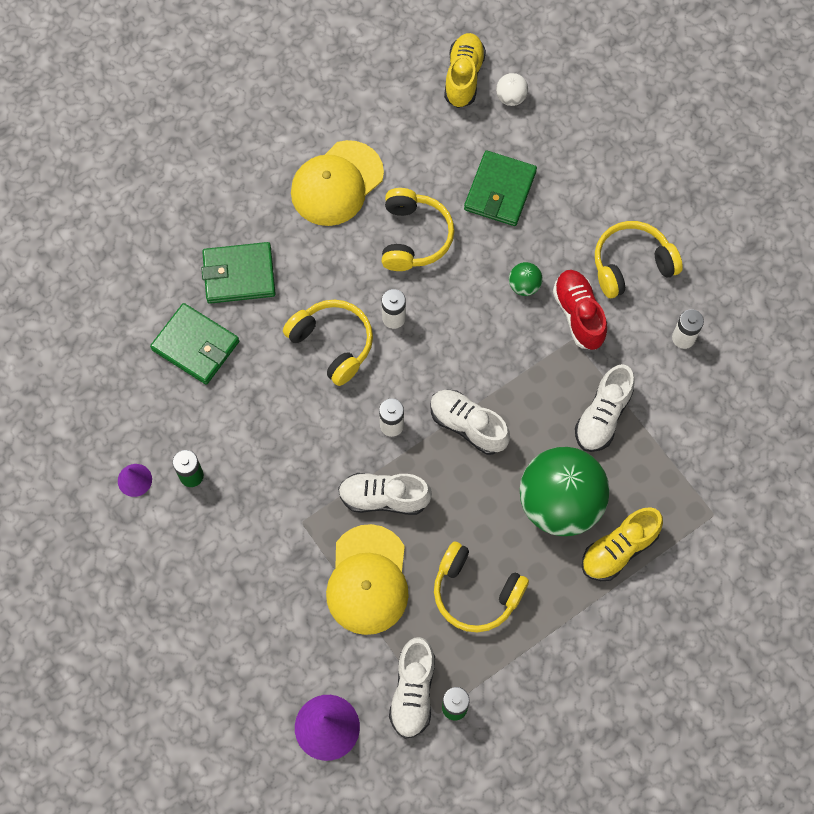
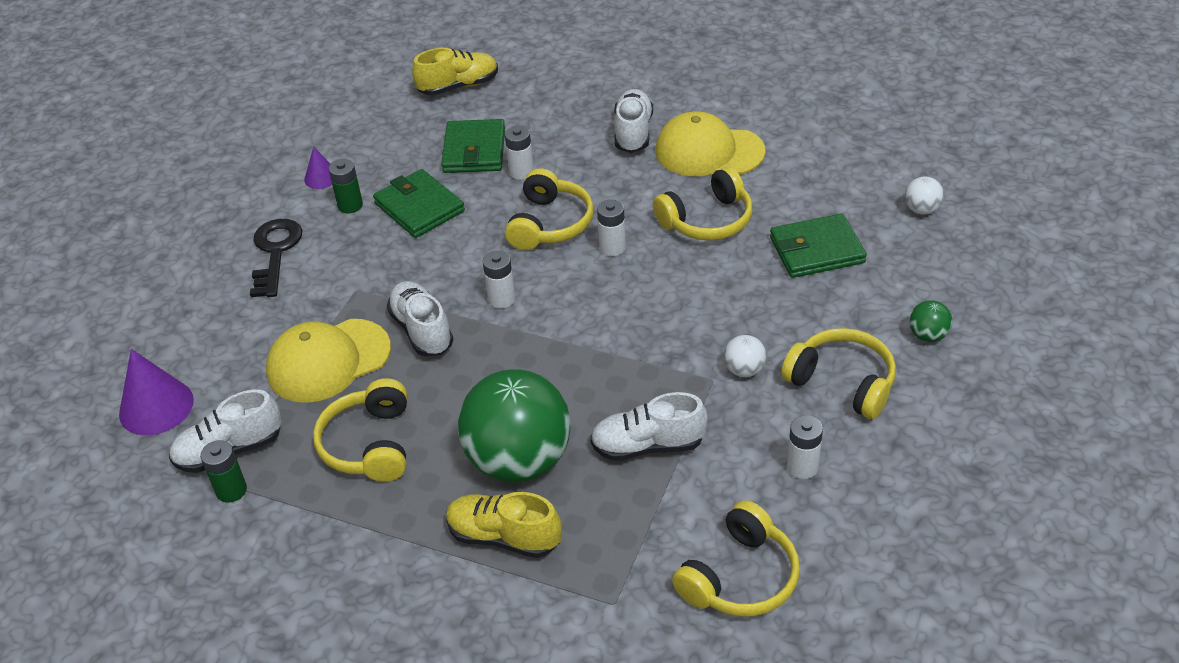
camera: 60 degrees right, 25 degrees down
(208, 561) = (275, 253): none -> black key
(239, 275) = (563, 141): green wallet -> green wallet (419, 207)
(253, 327) = (521, 172): none -> white battery
(463, 77) = (904, 171): yellow shoe -> yellow shoe (458, 86)
(468, 425) = (546, 350): white shoe -> white shoe (633, 133)
(524, 286) = (734, 315): green ball -> green ball (927, 335)
(578, 314) = (744, 370): red shoe -> white ball
(741, 431) = (740, 577): none -> yellow headphones

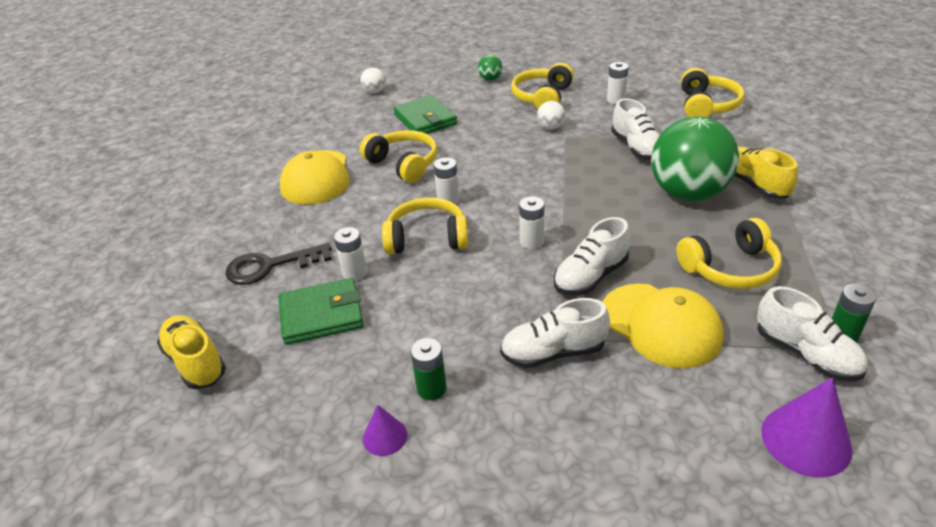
camera: 105 degrees left, 5 degrees down
(275, 253) = (532, 429): black key -> black key (271, 266)
(419, 207) = (423, 329): green wallet -> none
(504, 537) = (753, 184): yellow shoe -> yellow shoe turned 150 degrees clockwise
(633, 133) = (290, 220): white shoe -> white shoe (553, 352)
(740, 577) = (707, 105): yellow headphones -> yellow headphones turned 75 degrees clockwise

